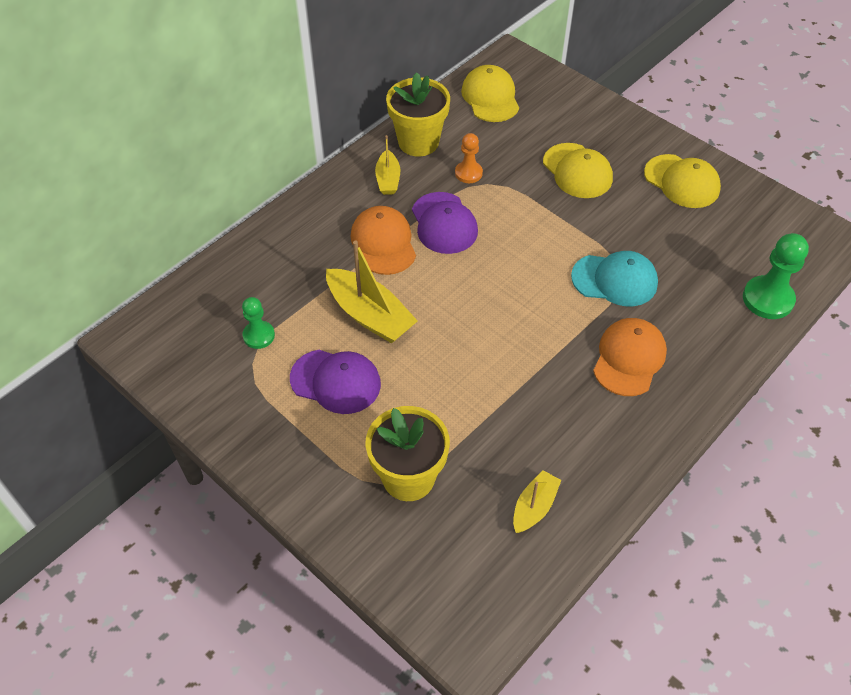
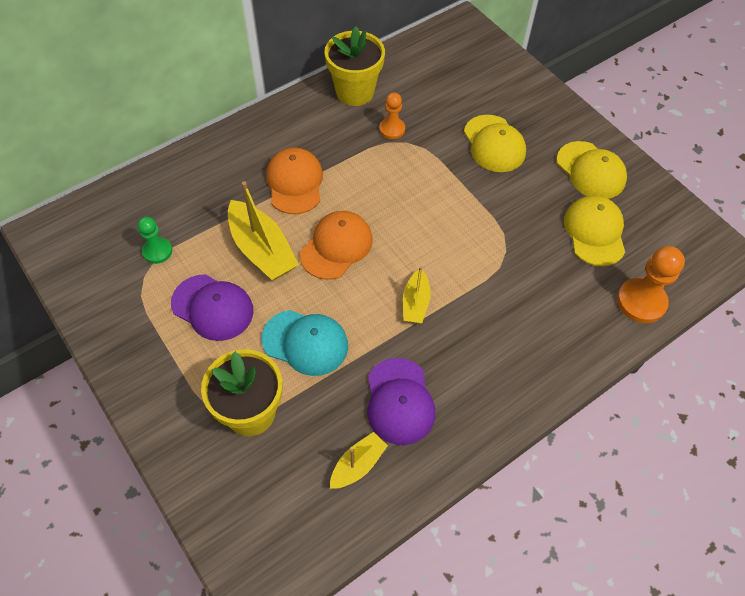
camera: 10 degrees right, 5 degrees up
(388, 179) = (317, 123): yellow boat -> yellow boat (415, 303)
(444, 223) = (355, 174): purple cap -> purple cap (399, 401)
(490, 97) = (433, 59): yellow cap -> yellow cap (594, 232)
(615, 280) = (498, 256): turquoise cap -> turquoise cap (305, 342)
(629, 358) = (489, 336): orange cap -> orange cap (336, 246)
(768, 299) = (641, 302): green pawn -> orange pawn

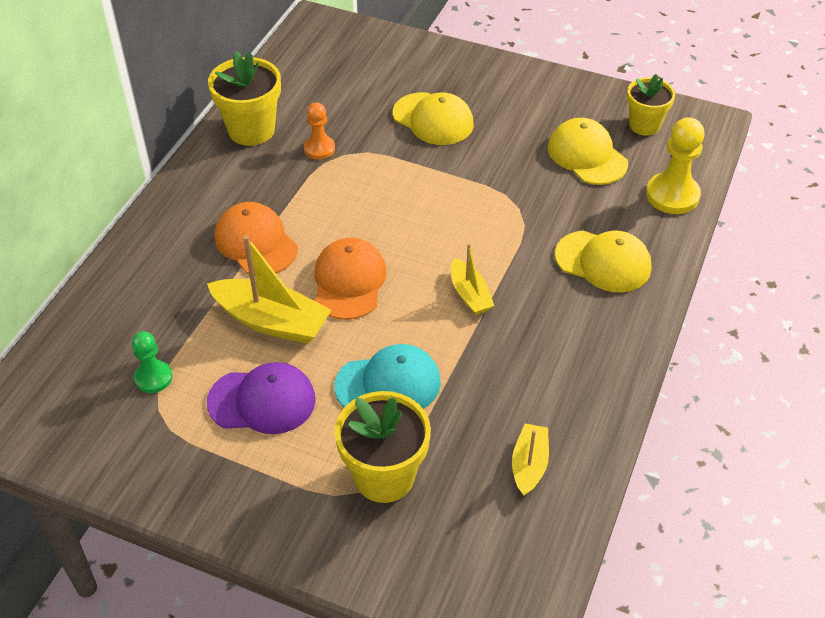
camera: 30 degrees left, 10 degrees down
(399, 401) = (524, 388): purple cap -> none
(591, 170) = (542, 104): yellow cap -> yellow cap (603, 262)
(641, 302) = (672, 195): orange pawn -> yellow pawn
(664, 228) = (644, 125): none -> yellow flower pot

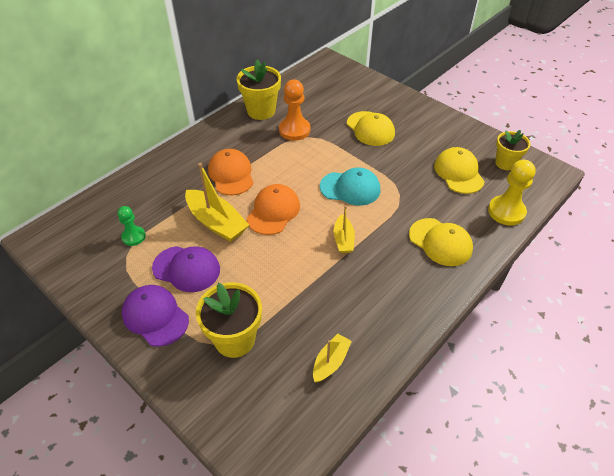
camera: 20 degrees right, 0 degrees up
(252, 481) = (155, 316): none -> purple cap
(319, 149) = (294, 130): orange pawn -> orange pawn, size x1.63
(388, 384) = (266, 281): turquoise cap -> turquoise cap (350, 188)

